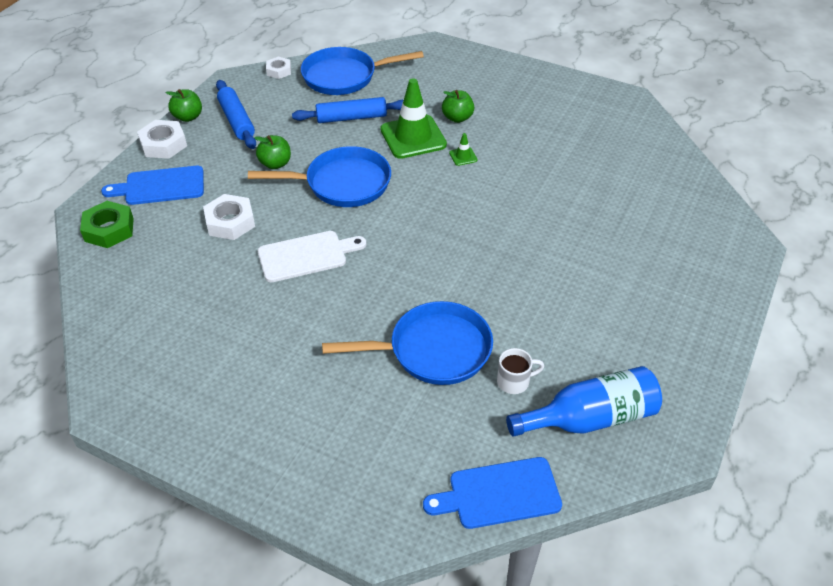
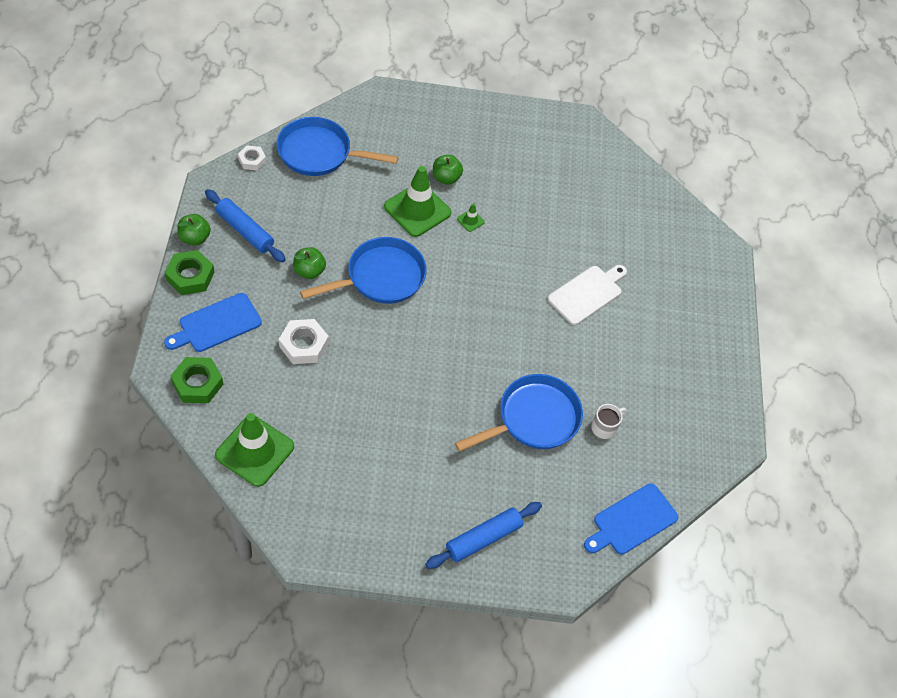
camera: 30 degrees left, 10 degrees up
(121, 300) = (255, 451): none -> green traffic cone
(163, 144) = (190, 276): white nut -> green nut
(306, 256) = (388, 360): white cutting board -> white cutting board (587, 293)
(344, 76) = (319, 153): blue pan -> blue pan turned 45 degrees clockwise
(351, 118) = (351, 201): blue rolling pin -> blue rolling pin (483, 538)
(590, 418) = (669, 440): blue bottle -> none

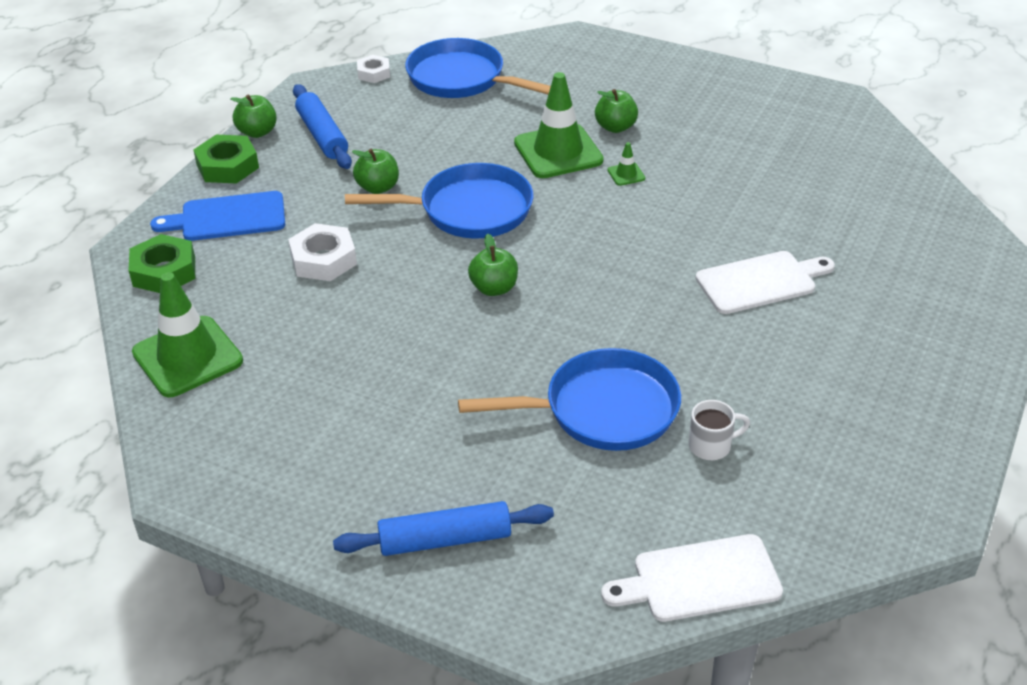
camera: 30 degrees right, 15 degrees down
(427, 341) = (494, 288): none -> green apple
(632, 521) = (700, 580): blue cutting board -> white cutting board

